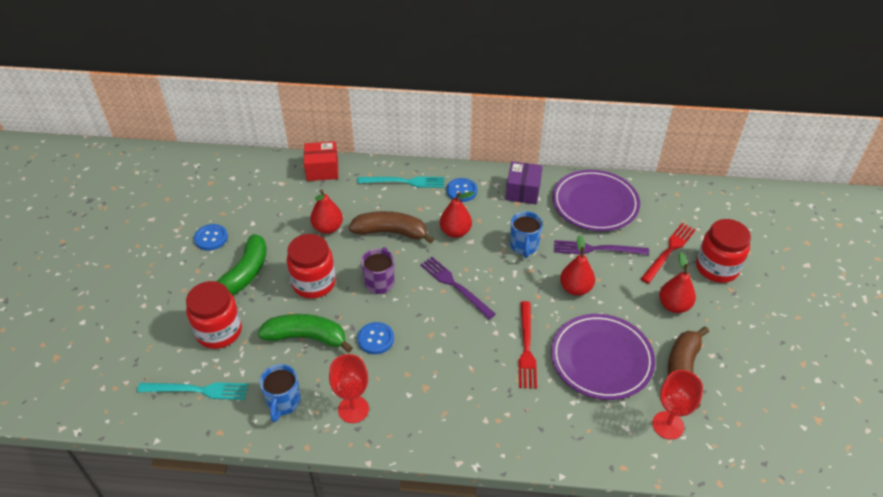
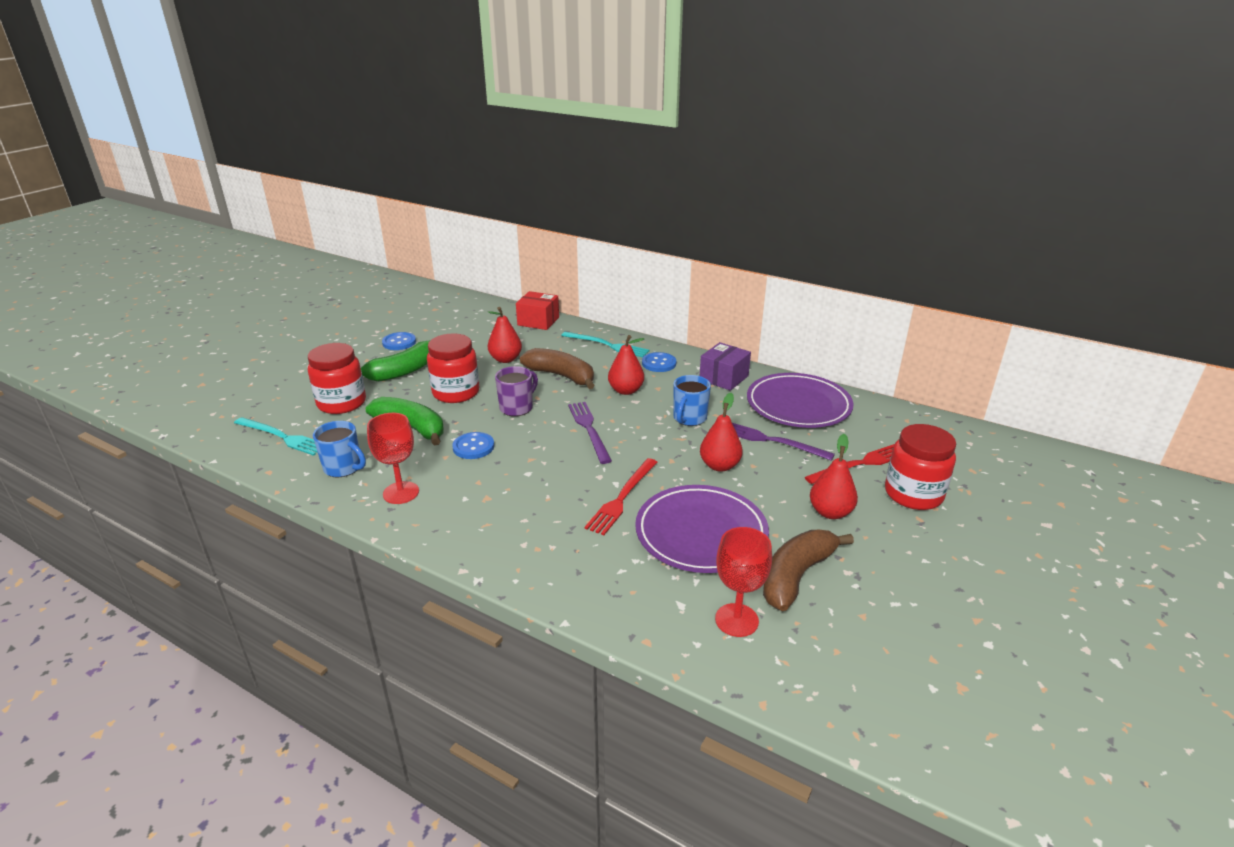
camera: 25 degrees right, 15 degrees down
(283, 403) = (344, 468): blue mug -> blue mug turned 90 degrees counterclockwise

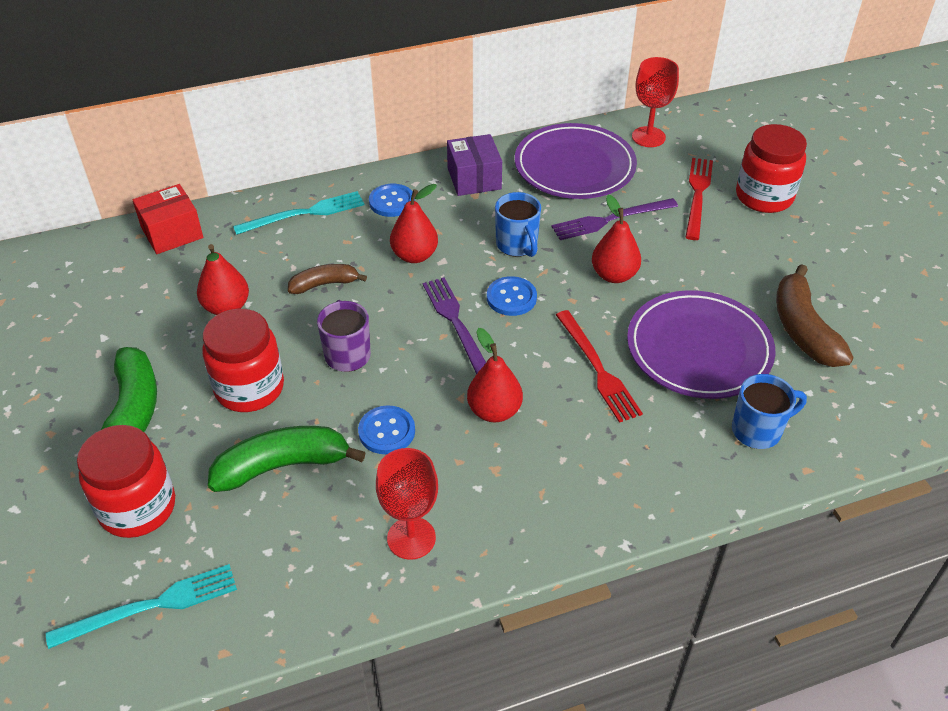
camera: 50 degrees left, 15 degrees up
(344, 468) = (301, 570): blue mug -> blue mug (758, 430)
(399, 342) = (46, 379): blue button -> blue button (511, 298)
(561, 376) = (324, 284): brown banana -> brown banana, size x0.60
(589, 429) = (456, 324): purple fork -> purple fork turned 45 degrees clockwise
(736, 620) = (825, 398): red goblet -> red goblet (648, 137)
(830, 512) = (743, 256): red pear -> red pear (494, 411)

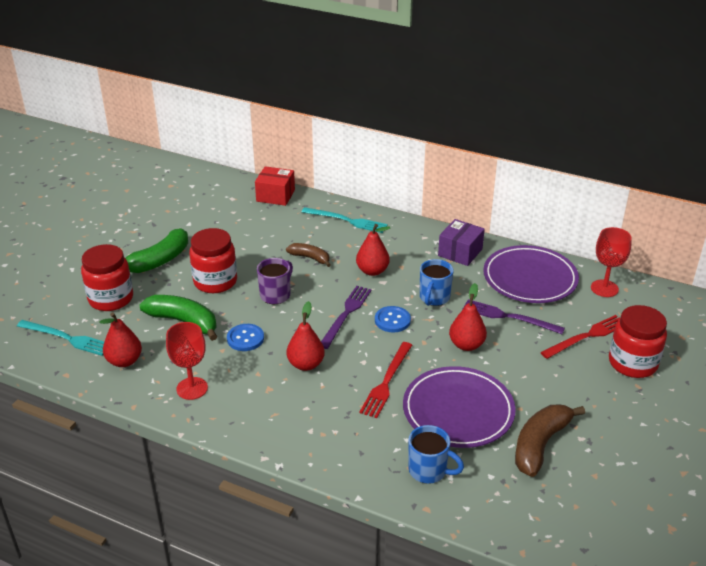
camera: 45 degrees right, 10 degrees down
(226, 307) = (253, 242): red pear -> red pear (124, 361)
(392, 202) = (398, 239): blue button -> none

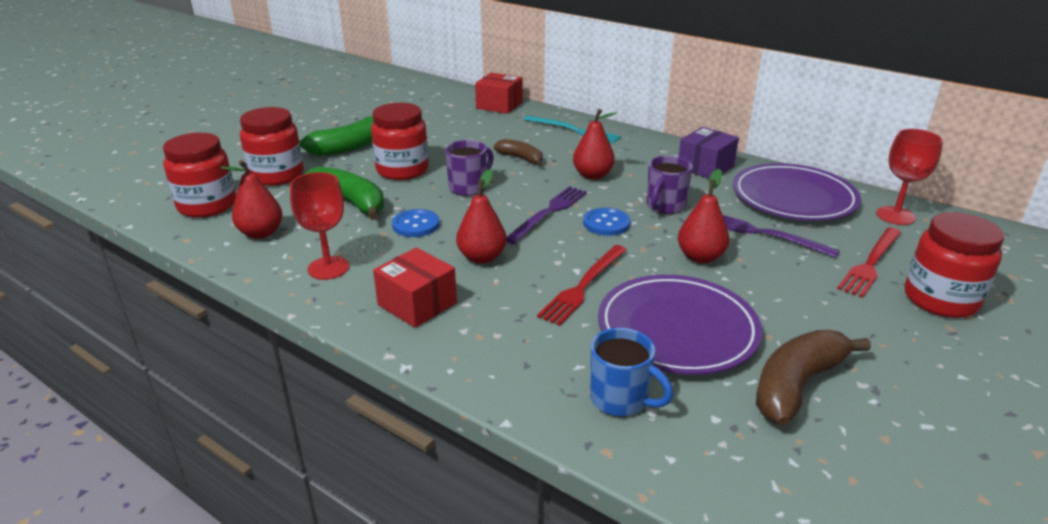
camera: 10 degrees right, 5 degrees down
(66, 338) = (207, 206): turquoise fork -> red jar
(270, 412) = (417, 304): none -> red box
(434, 298) = (665, 206): blue mug -> purple mug
(586, 336) = (871, 263): red fork -> red fork turned 150 degrees clockwise

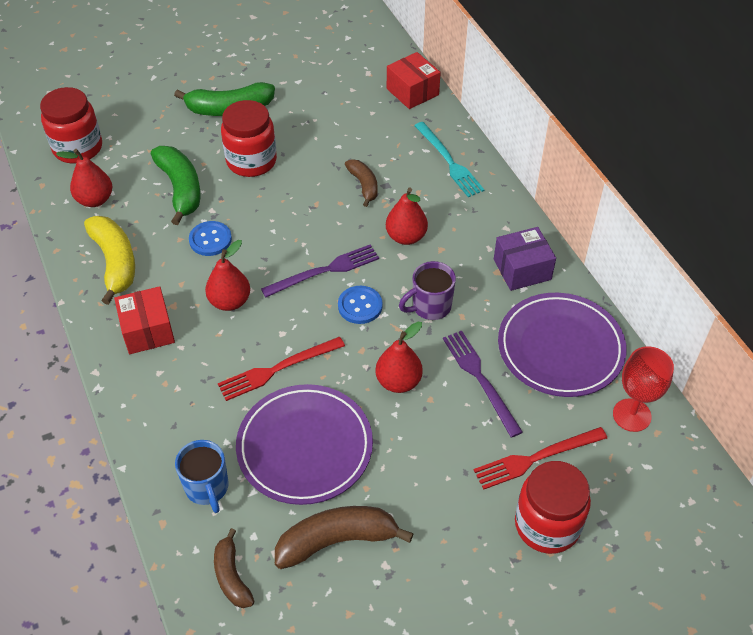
camera: 30 degrees right, 20 degrees up
(277, 175) = (150, 128): red jar -> none
(328, 268) = (115, 263): red goblet -> yellow banana
(469, 187) = (287, 208): purple mug -> none
(736, 463) = (231, 576): none -> brown banana

